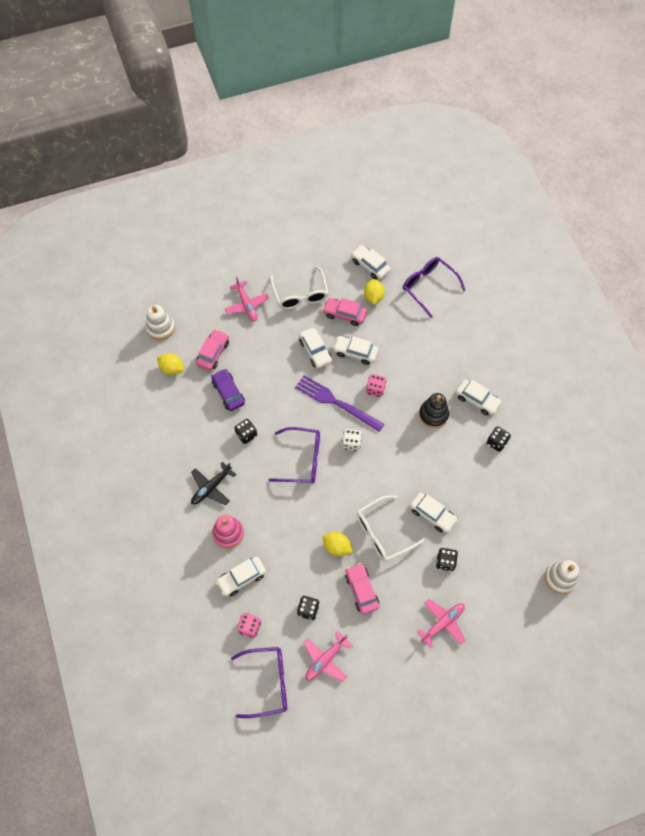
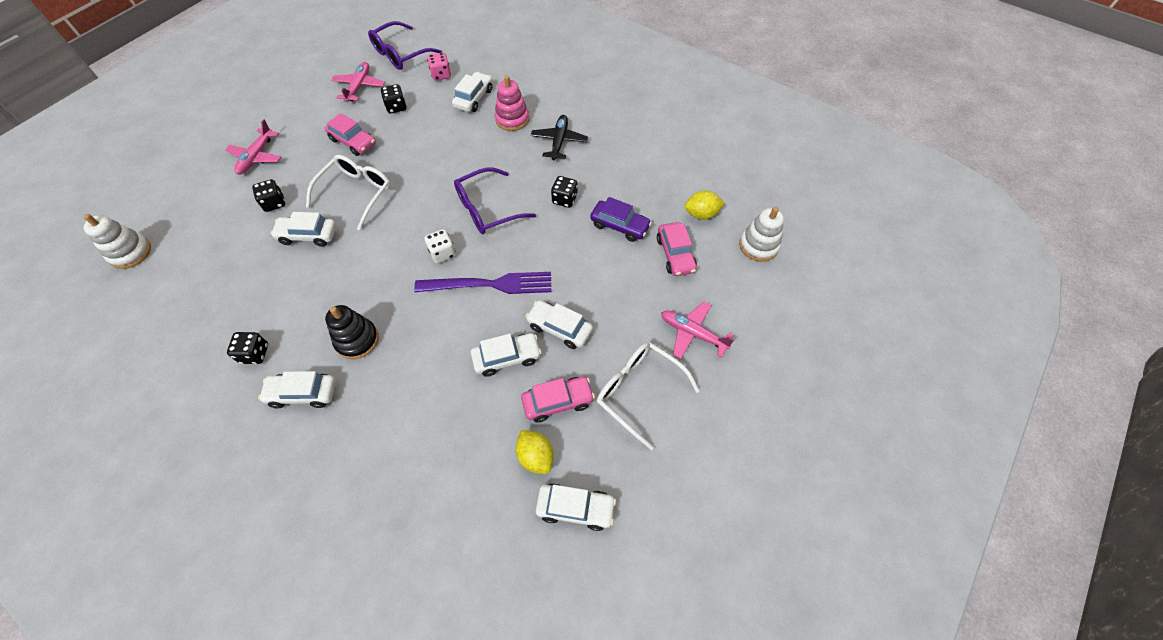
camera: 145 degrees right, 5 degrees down
(337, 547) = (398, 160): yellow lemon -> none
(375, 389) = (451, 327): pink dice -> none
(428, 286) = (461, 533): purple glasses -> none

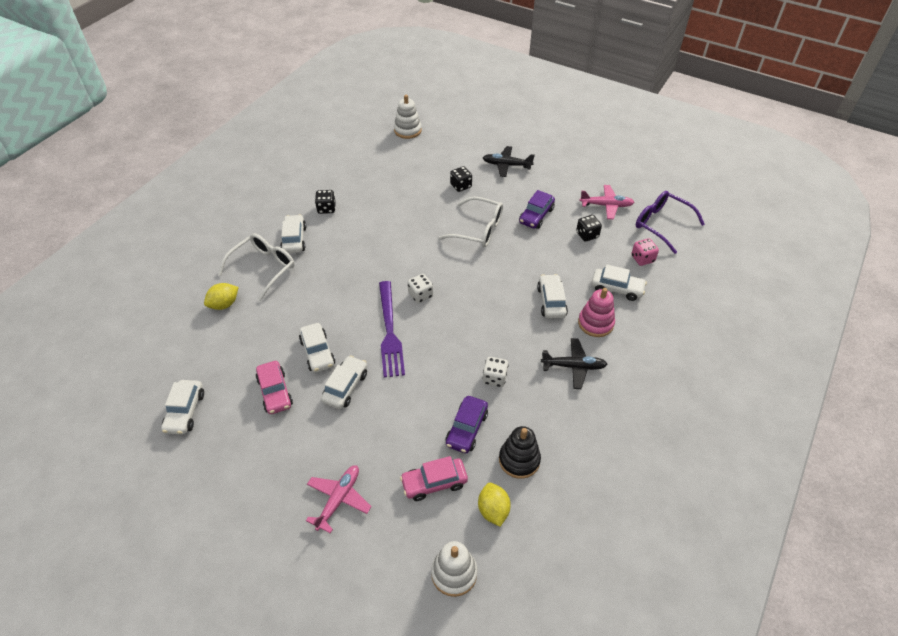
camera: 85 degrees right, 10 degrees down
(257, 157) = (506, 165): pink plane -> black plane
(308, 235) = (431, 211): white car -> white car (551, 301)
(353, 142) = (536, 216): pink car -> purple car
(357, 340) = (336, 258): black stacking toy -> black stacking toy (519, 460)
(487, 209) = (473, 318): purple glasses -> none
(535, 456) = (230, 381): yellow lemon -> yellow lemon (224, 304)
(564, 199) = (494, 378): black dice -> white dice
(638, 391) = (280, 452): white glasses -> white glasses (263, 268)

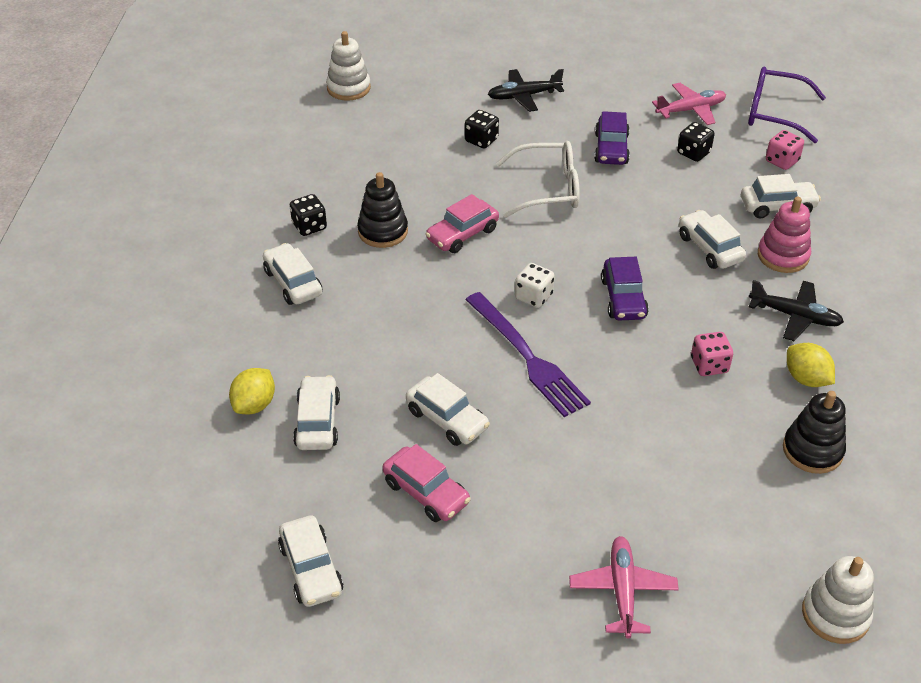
camera: 25 degrees left, 5 degrees down
(263, 268) = (276, 335): white glasses -> none
(345, 387) = (521, 448): white car -> white car (317, 421)
(364, 225) = (383, 231): none -> black stacking toy
(434, 483) = (730, 520): pink car -> pink car (462, 234)
(467, 429) = (721, 439): purple car -> purple car (623, 298)
(493, 510) = (826, 521): yellow lemon -> yellow lemon (806, 379)
(494, 378) = (709, 365): white dice -> pink dice
(573, 366) = (795, 316): black plane -> black plane turned 45 degrees clockwise

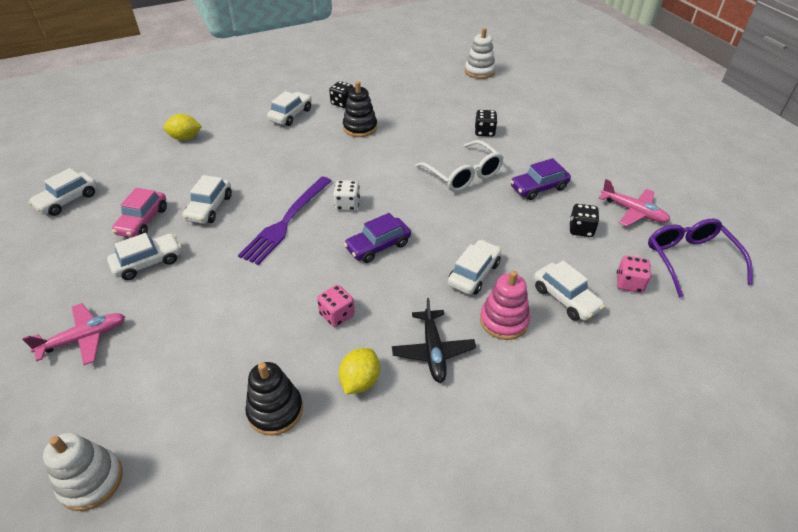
camera: 60 degrees right, 0 degrees up
(317, 421) = (183, 162): white car -> white car (148, 262)
(462, 234) = (383, 156): pink car -> none
(524, 96) = (551, 132): black plane -> none

